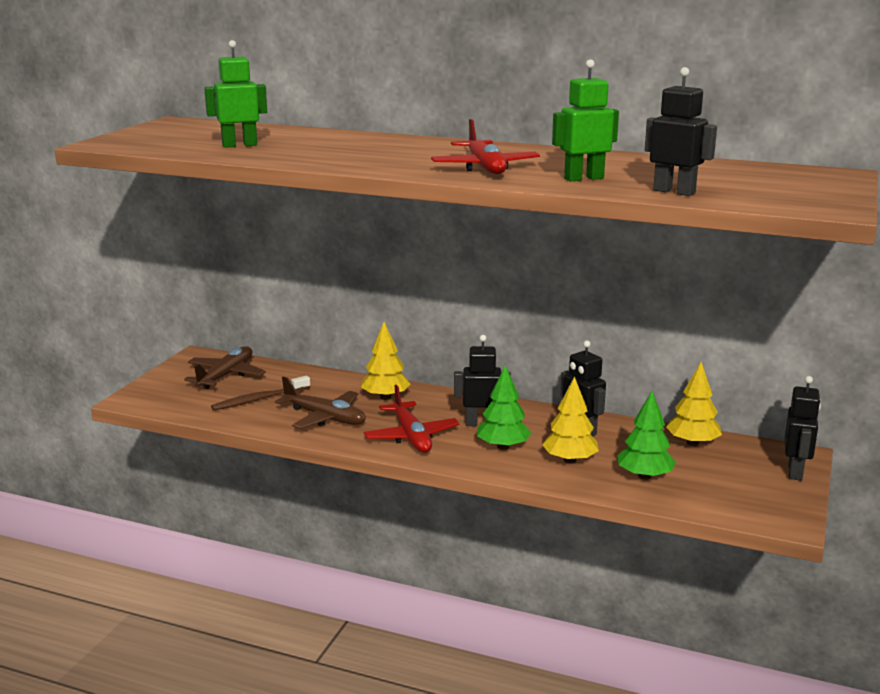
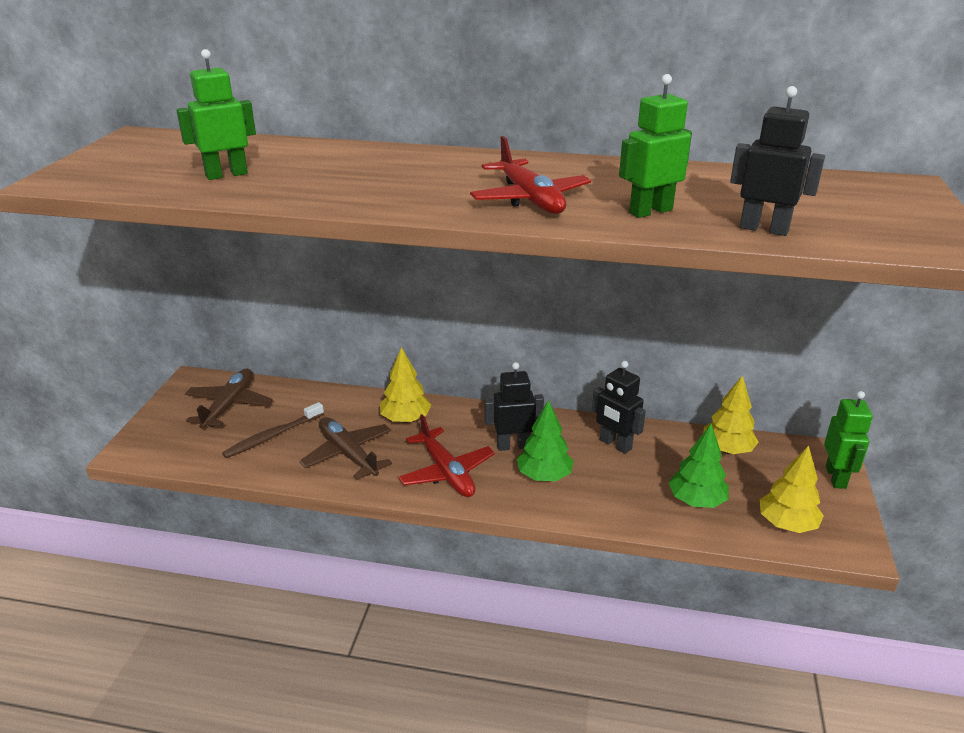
camera: 10 degrees left, 10 degrees up
(324, 417) = (348, 455): brown plane -> brown plane turned 150 degrees counterclockwise
(569, 460) = (616, 487): yellow tree -> yellow tree (786, 524)
(795, 472) = (836, 477): black robot -> green robot

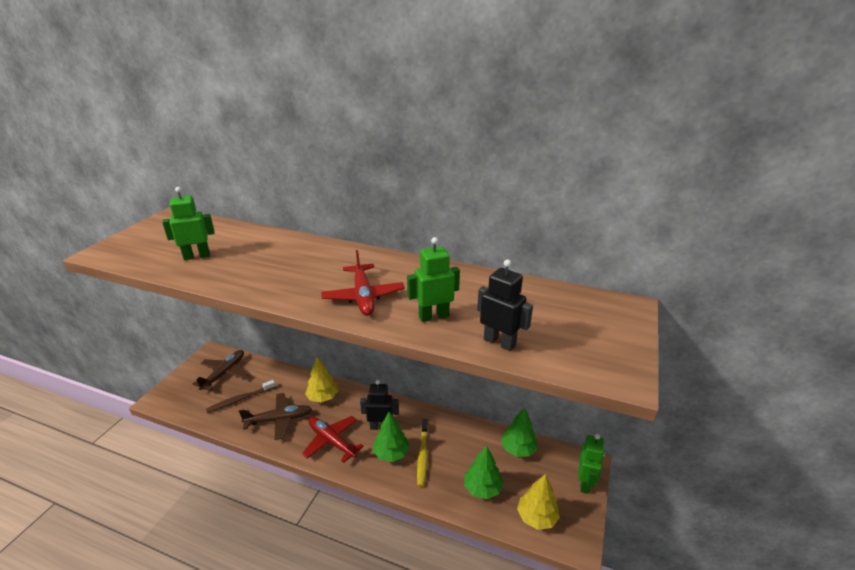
camera: 10 degrees right, 0 degrees up
(348, 455) = (278, 420): brown plane -> brown plane turned 105 degrees clockwise
(446, 472) = (332, 441): red plane -> red plane turned 150 degrees clockwise
(592, 472) = (422, 455): none -> yellow toothbrush
(615, 444) = (445, 435): black robot -> none
(727, 449) = (518, 449): yellow tree -> green tree

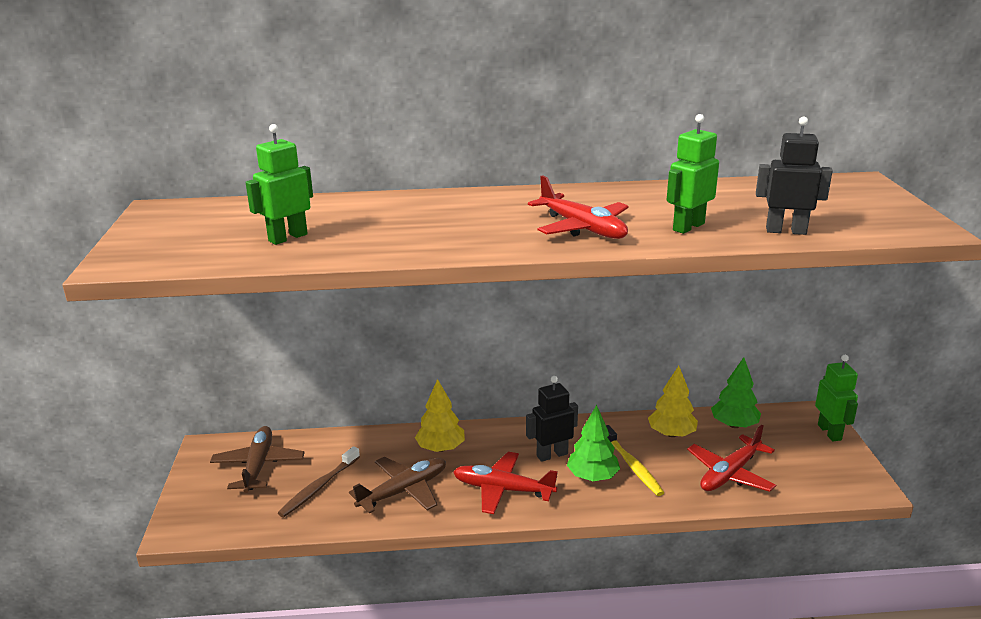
camera: 25 degrees left, 5 degrees down
(482, 488) = (730, 473): green tree -> red plane
(536, 517) = (810, 479): yellow tree -> yellow tree (671, 434)

